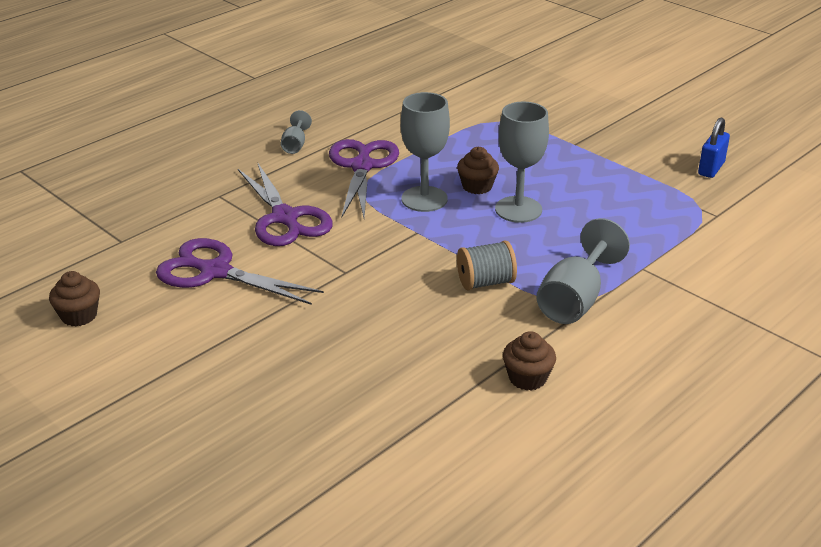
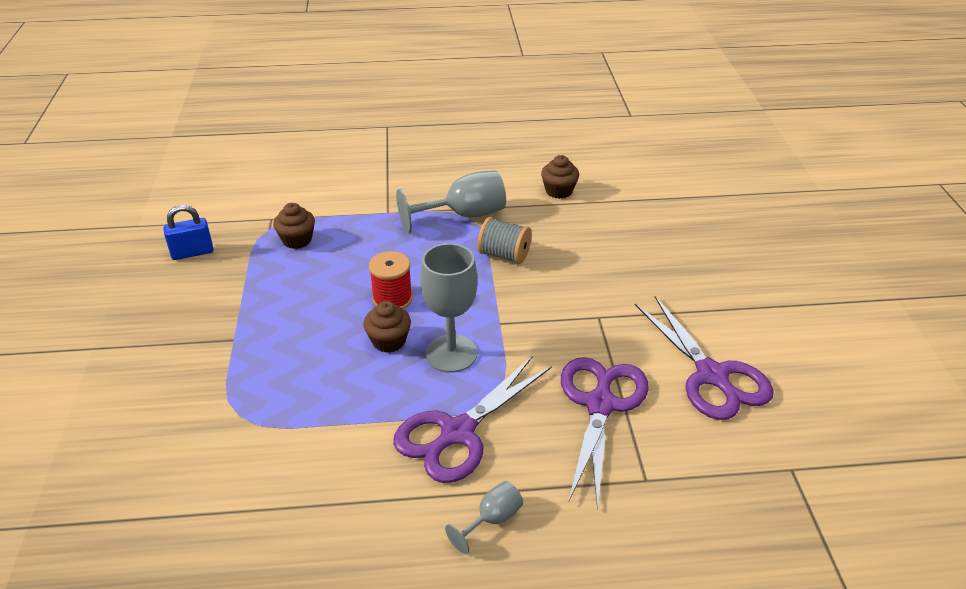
camera: 140 degrees left, 5 degrees up
(79, 316) = (863, 392): brown cupcake -> brown cupcake (297, 240)
(518, 209) = (392, 299): grey goblet -> red spool

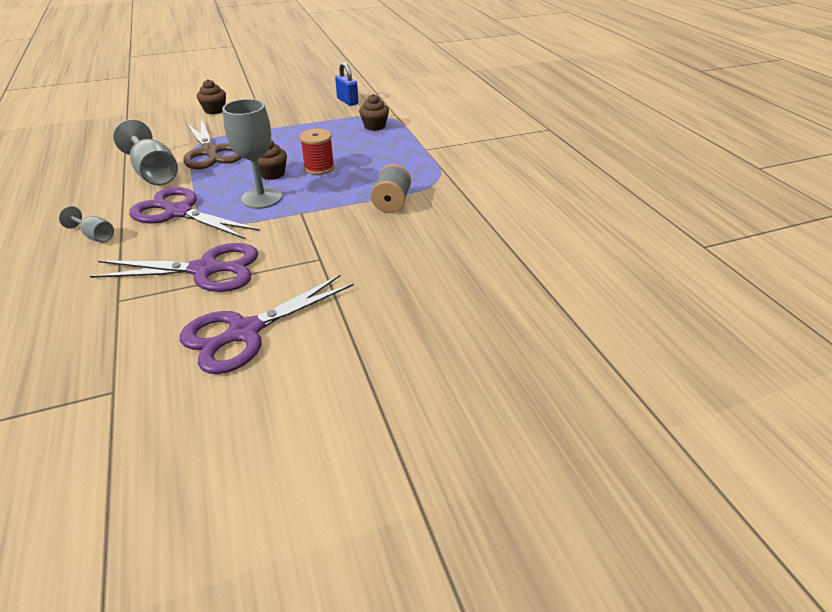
camera: 75 degrees right, 0 degrees up
(283, 402) = (210, 152): none -> brown scissors
(464, 215) = (439, 178): grey goblet -> grey goblet (154, 173)
(559, 191) = (508, 217): brown cupcake -> brown cupcake (214, 110)

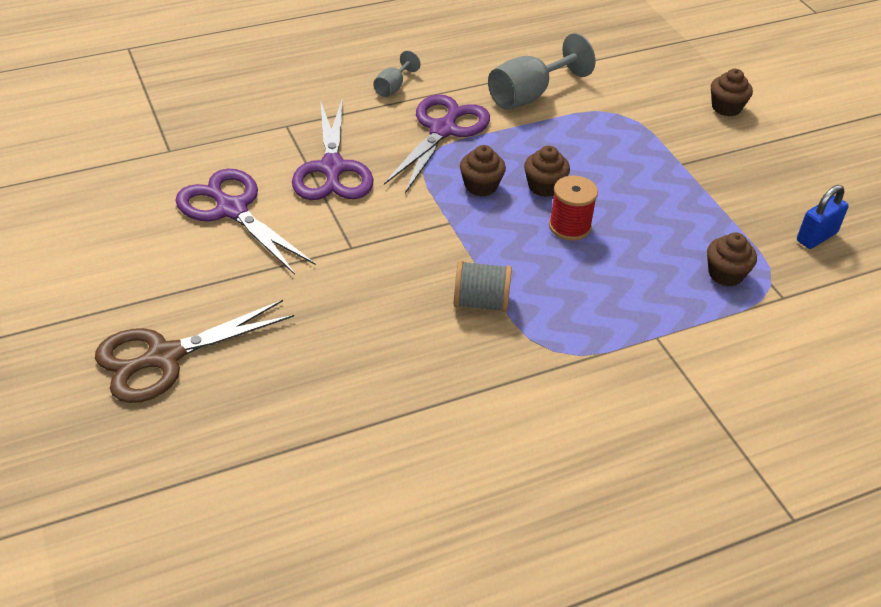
camera: 85 degrees right, 5 degrees up
(210, 152) = (594, 126): brown scissors -> brown scissors (164, 357)
(261, 198) = (481, 186): grey goblet -> brown cupcake

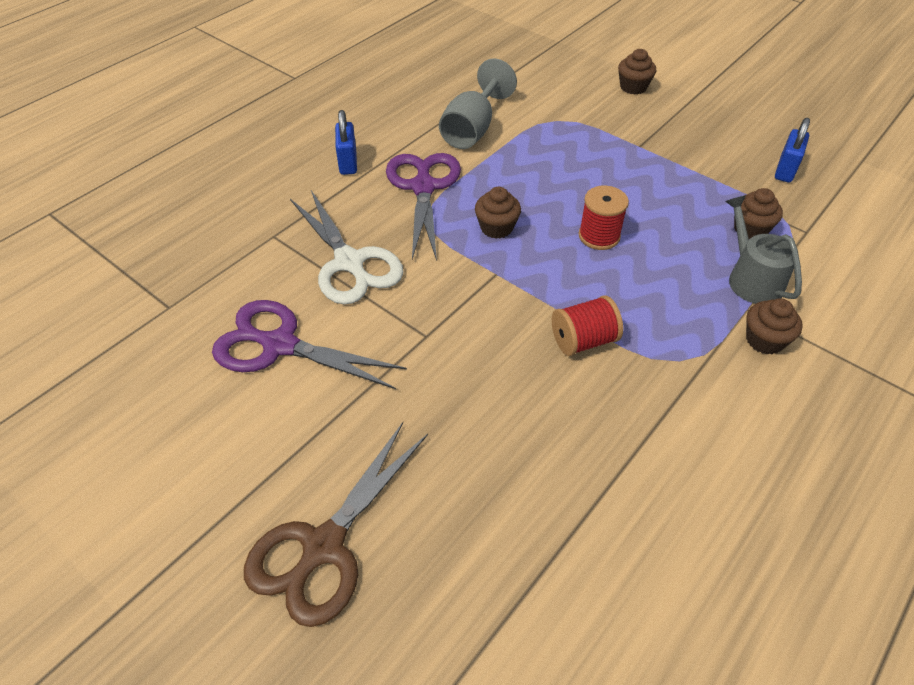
camera: 25 degrees left, 5 degrees up
(332, 169) = (350, 263): purple scissors -> white scissors
(393, 87) = (348, 163): grey goblet -> blue padlock
(481, 302) = (583, 340): grey spool -> red spool
(544, 186) = (549, 207): brown cupcake -> brown cupcake (764, 340)
(685, 315) = (751, 279): none -> grey watering can

